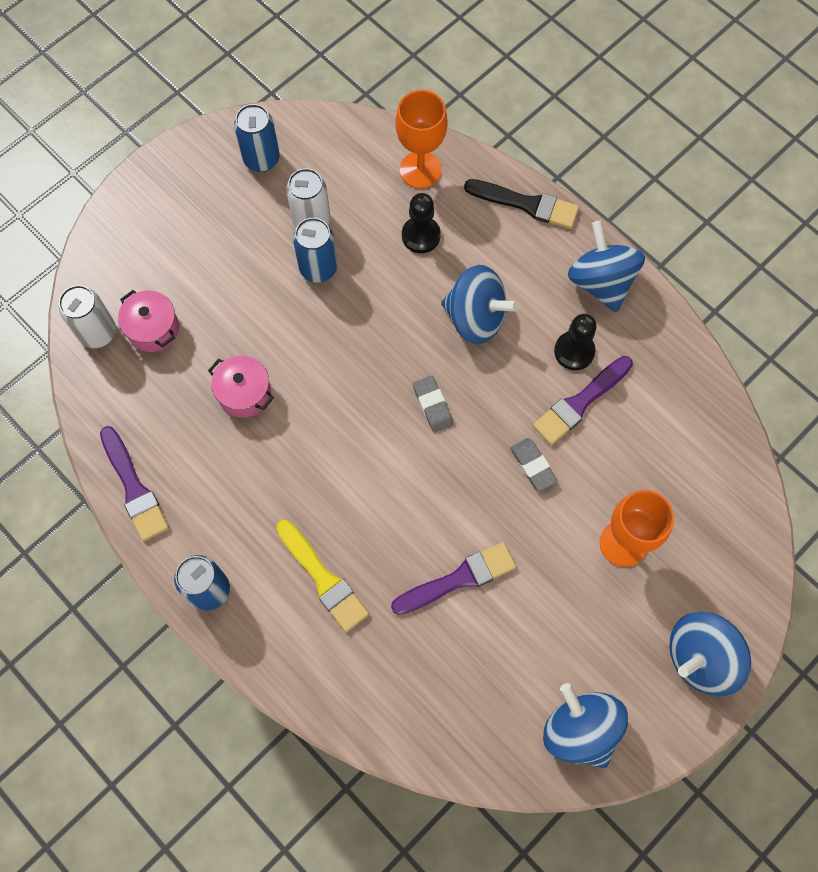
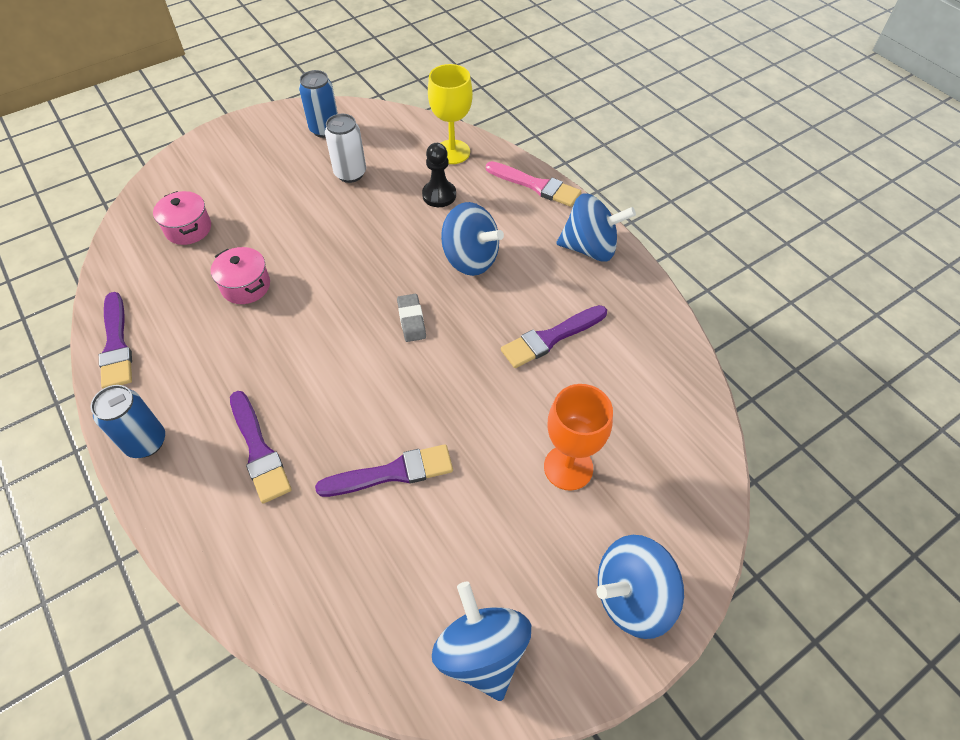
camera: 10 degrees right, 15 degrees down
(98, 333) = (141, 225): white can -> none
(318, 268) = (344, 206): blue can -> none
(323, 578) = (259, 450): yellow brush -> purple brush
(420, 170) = (452, 152): orange goblet -> yellow goblet
(526, 204) = (536, 185): black brush -> pink brush
(533, 465) = (493, 383): grey eraser -> none
(574, 351) = (554, 297): black pawn -> none
(601, 282) = (590, 248): blue spinning top -> blue spinning top turned 105 degrees clockwise

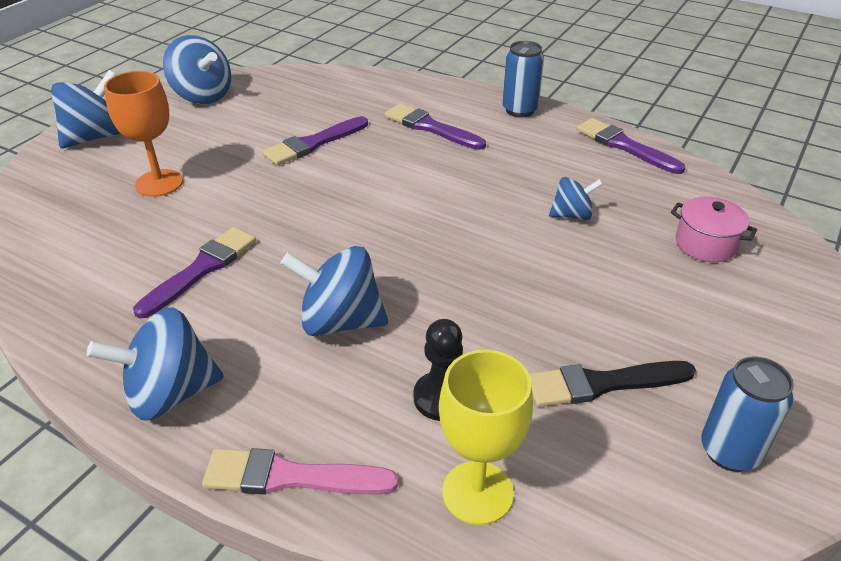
camera: 155 degrees right, 15 degrees down
(246, 286) = (572, 215): pink pot -> blue spinning top
(350, 173) = (602, 384): white can -> black brush
(411, 320) = (370, 239): grey eraser -> none

